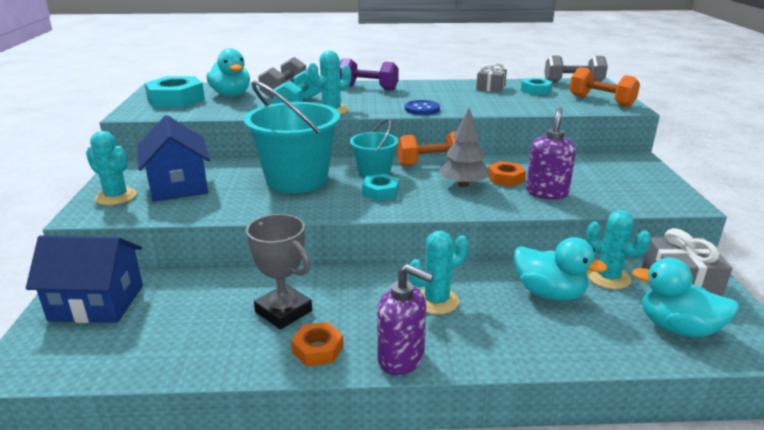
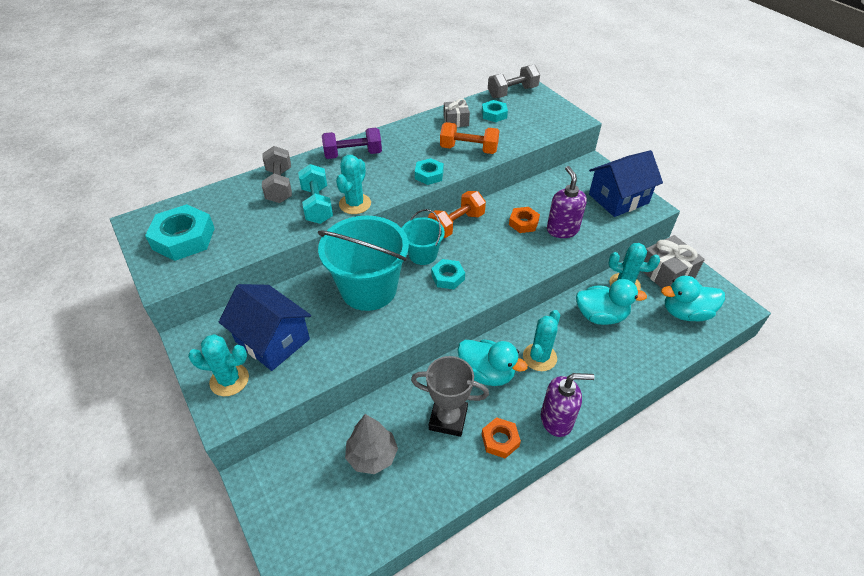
camera: 30 degrees left, 20 degrees up
(97, 303) = (297, 485): blue house -> blue house (618, 199)
(231, 95) = (233, 210): turquoise duck -> turquoise duck (486, 373)
(422, 109) = (429, 175): blue button -> turquoise nut
(463, 185) = (500, 243): grey tree -> grey tree (372, 456)
(601, 101) = (551, 116): orange dumbbell -> orange dumbbell (468, 149)

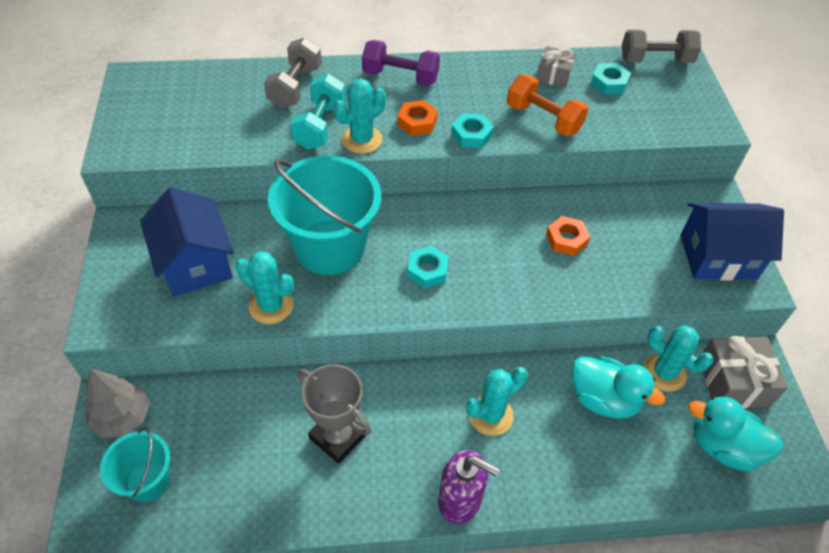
camera: 25 degrees right, 5 degrees up
(183, 238) = (161, 112): turquoise nut -> none
(229, 380) = (128, 287): turquoise cactus -> turquoise cactus (271, 306)
(372, 456) = (233, 437): grey tree -> grey tree (122, 417)
(423, 254) = (417, 231): turquoise bucket -> turquoise bucket (148, 481)
(456, 224) = (482, 209): orange dumbbell -> none
(486, 373) = (415, 405): turquoise duck -> none
(500, 440) = (379, 490): orange nut -> orange nut (417, 122)
(562, 230) = (611, 268): purple soap dispenser -> none

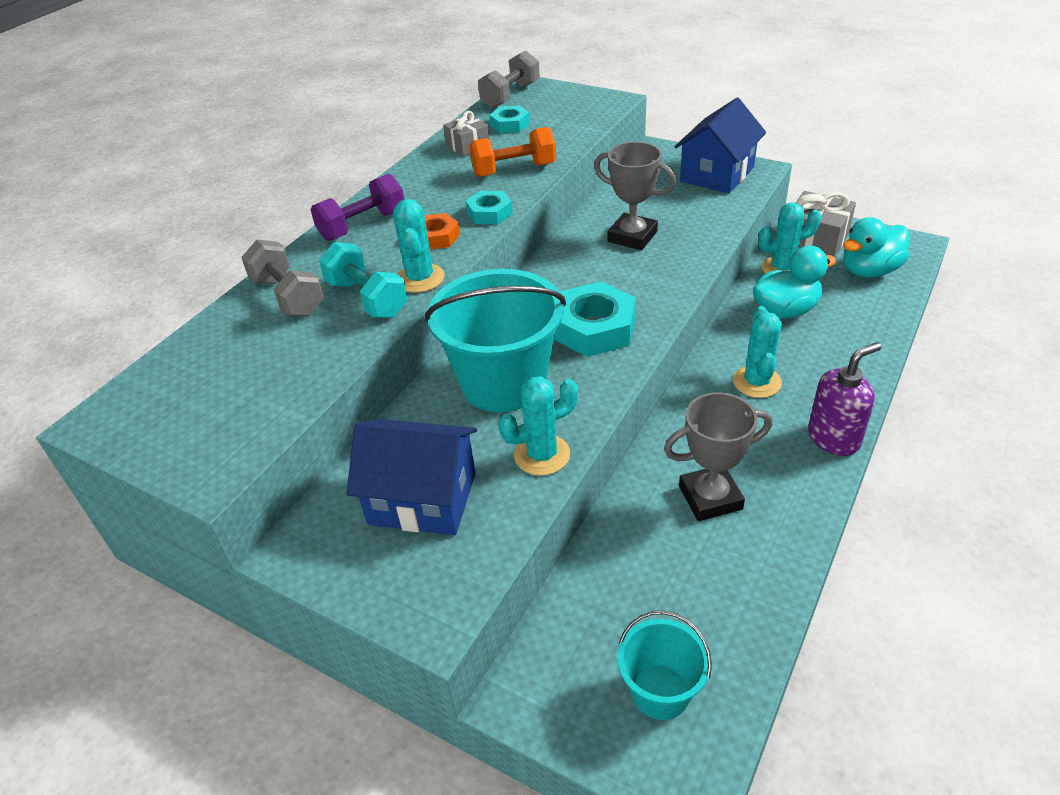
camera: 50 degrees left, 10 degrees down
(122, 417) = (551, 689): grey tree -> none
(427, 270) = (594, 328): turquoise nut -> turquoise nut, size x1.77
(566, 239) = (632, 236): orange nut -> grey trophy

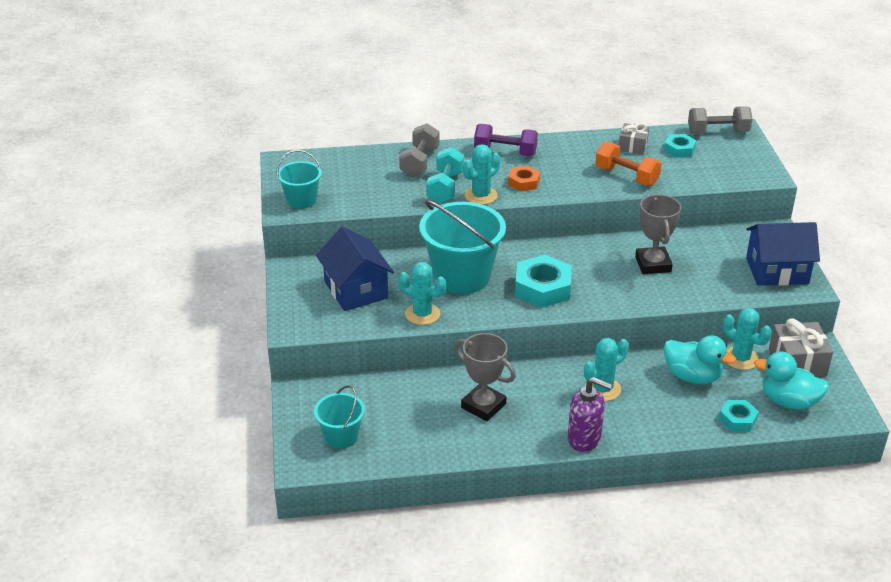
camera: 50 degrees right, 5 degrees down
(211, 446) = (301, 200): none -> turquoise bucket
(489, 213) = (569, 189): turquoise nut -> turquoise nut (737, 419)

